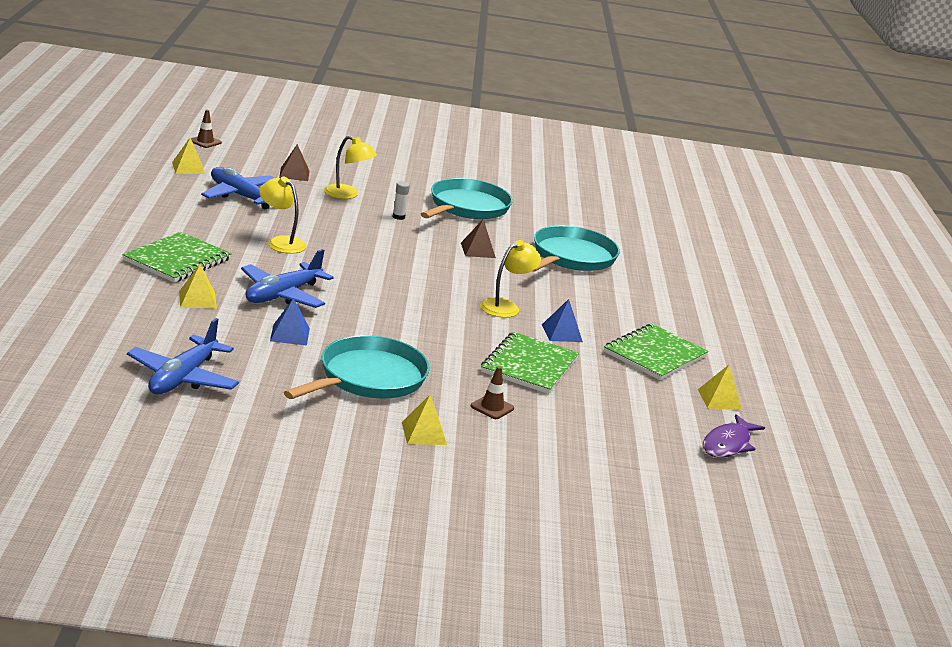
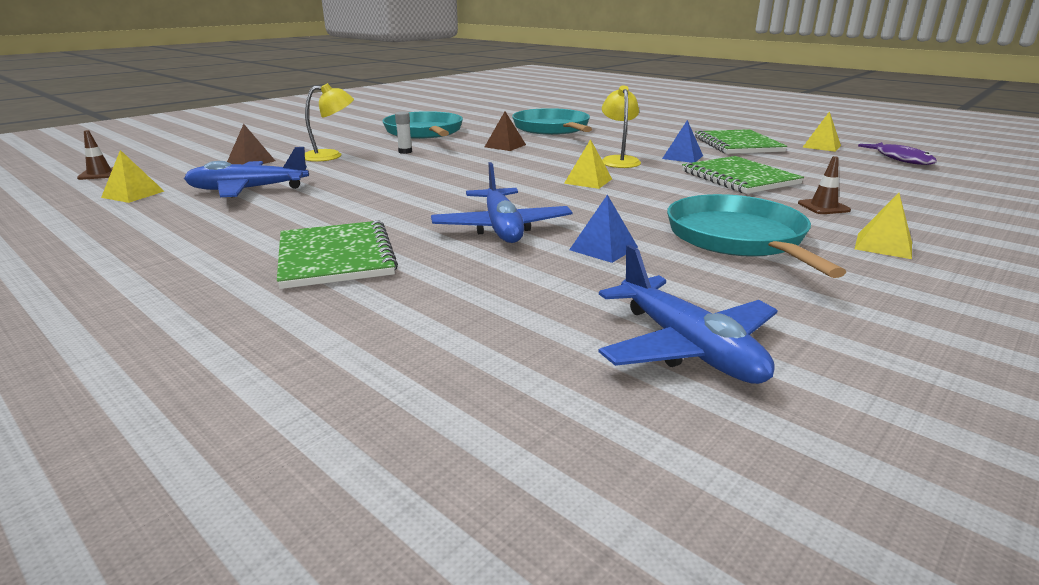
camera: 45 degrees left, 0 degrees up
(197, 299) = (457, 273): yellow pyramid -> yellow pyramid (588, 181)
(281, 242) = (380, 199): yellow lamp -> none

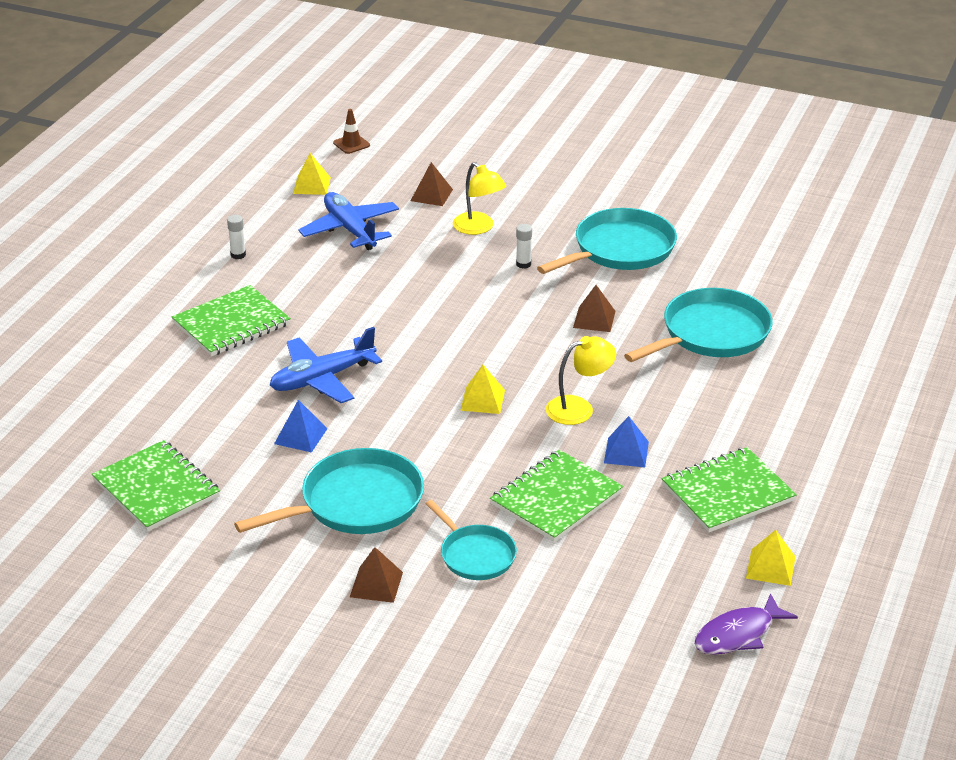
camera: 70 degrees right, 10 degrees up
(194, 238) = (238, 255): none -> white glue stick
(687, 347) = (156, 488): blue plane -> green notebook
(823, 207) = (475, 555): brown traffic cone -> turquoise pan
(883, 245) = (376, 584): yellow pyramid -> brown pyramid

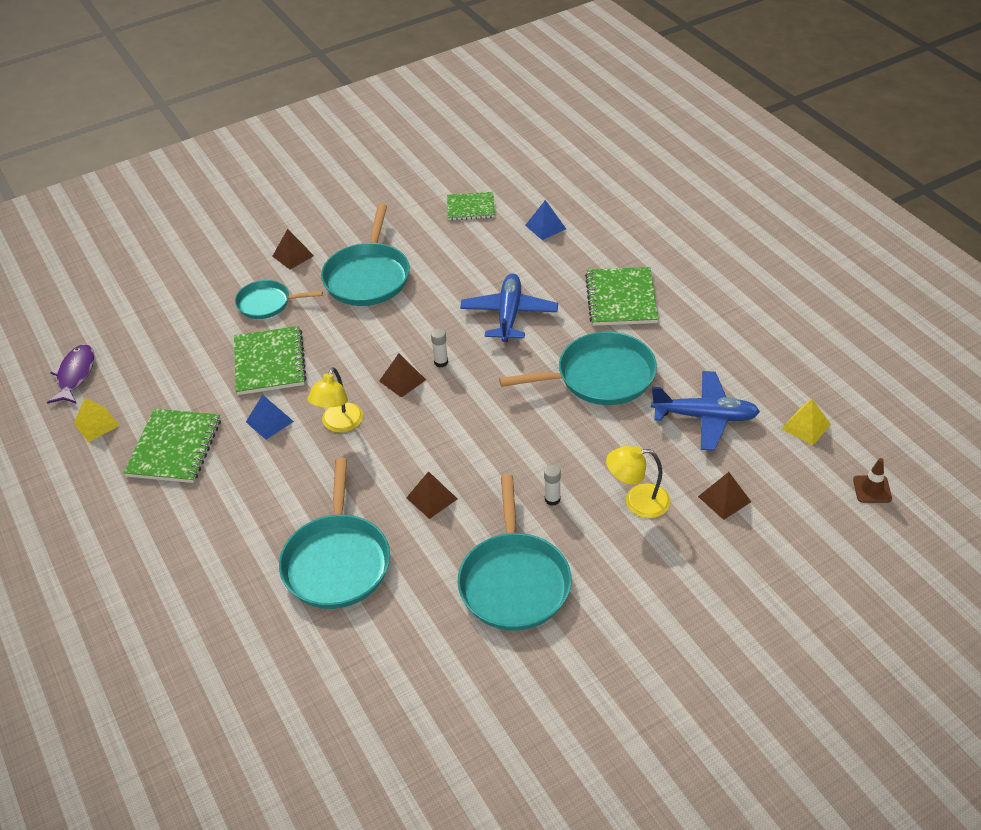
camera: 130 degrees right, 10 degrees up
(156, 488) = (470, 208): green notebook -> green notebook, size x0.64
(238, 255) = (718, 337): white glue stick -> white glue stick (441, 362)
(300, 436) = (457, 280): blue pyramid -> blue pyramid (545, 227)
(355, 295) = (600, 376): none -> turquoise pan
(482, 400) = (402, 380): yellow pyramid -> brown pyramid

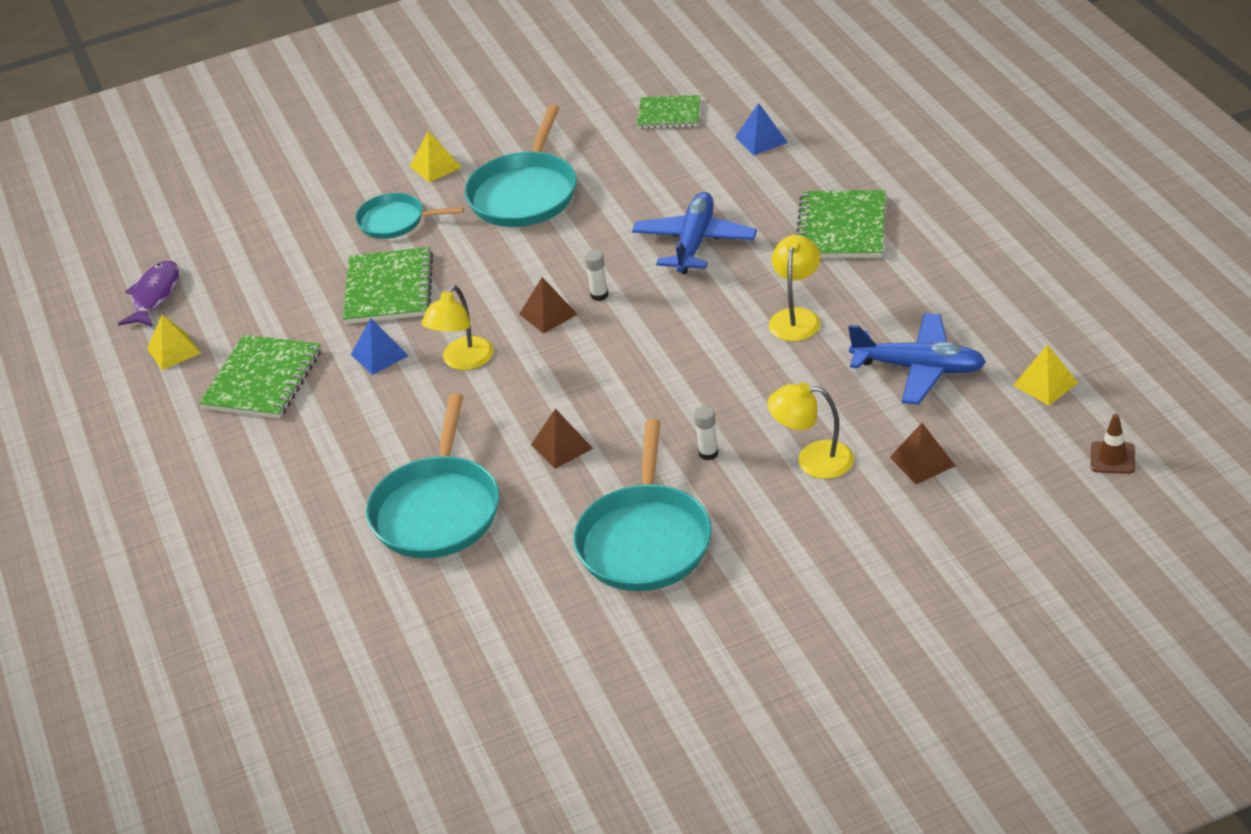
camera: 10 degrees right, 5 degrees down
(293, 256) = (435, 166): brown pyramid -> yellow pyramid
(600, 376) = (796, 317): turquoise pan -> yellow lamp

